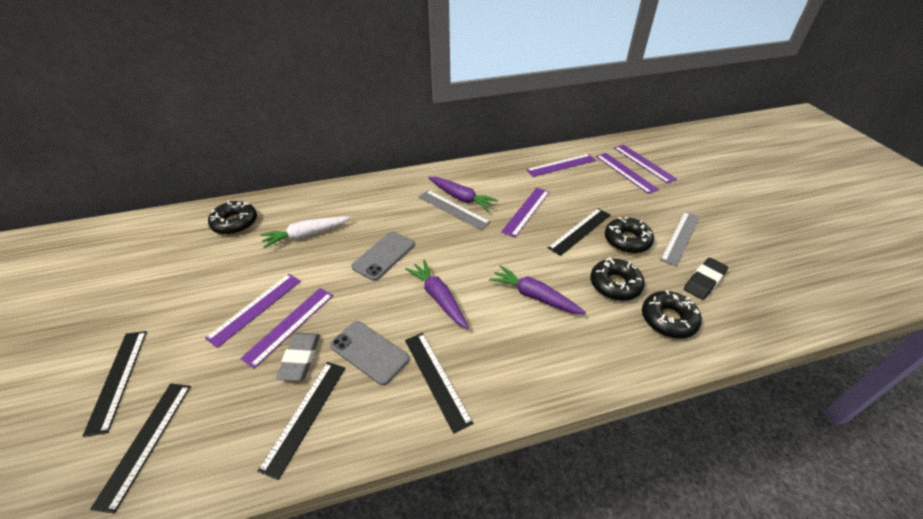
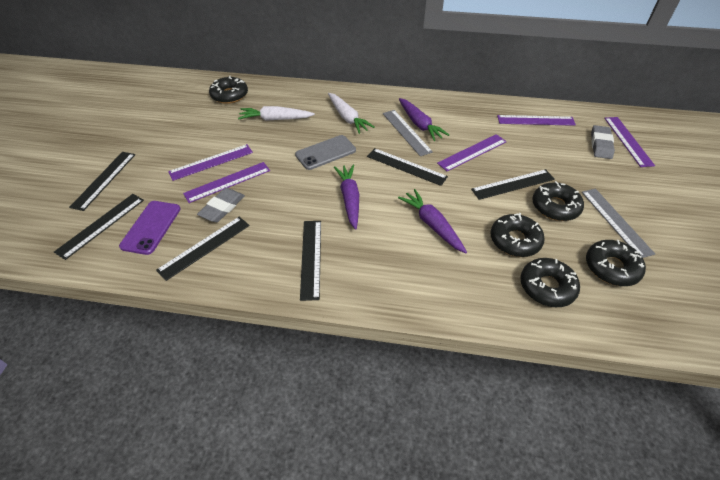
camera: 25 degrees right, 5 degrees up
(220, 417) = (151, 227): none -> purple phone
(369, 352) = (273, 221): grey phone -> none
(385, 211) = (347, 118): none -> white carrot
(474, 244) = (406, 166): none -> black ruler
(626, 172) = (600, 144): purple ruler -> grey eraser
(680, 237) = (616, 221): grey ruler -> grey ruler turned 75 degrees counterclockwise
(704, 281) = (611, 267): black eraser -> black donut

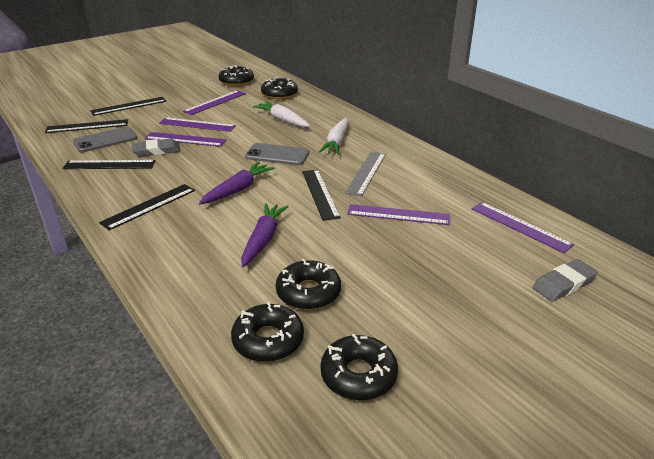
camera: 45 degrees right, 15 degrees down
(151, 227) = (105, 140): purple phone -> grey phone
(419, 124) = (389, 173): purple carrot -> none
(513, 184) = (390, 256): black ruler -> none
(555, 207) = (398, 296): black donut -> black donut (236, 81)
(616, 221) = (443, 348): grey ruler -> none
(628, 141) = (612, 301): purple ruler -> purple ruler (215, 102)

